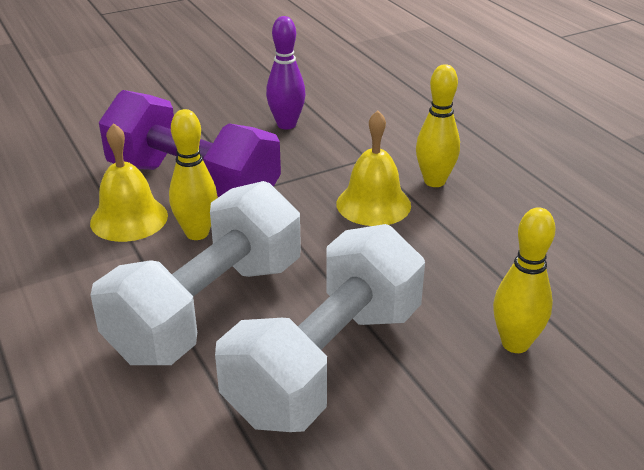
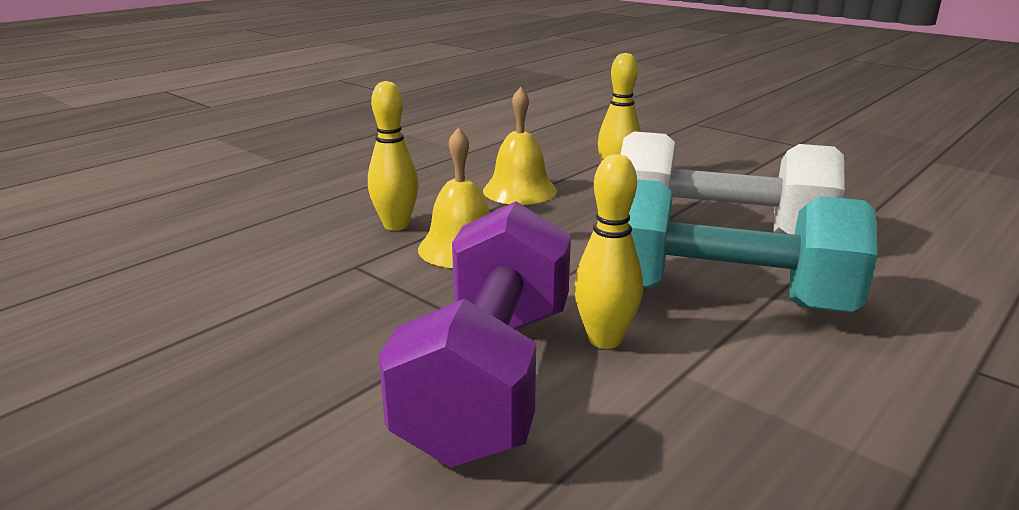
camera: 110 degrees left, 10 degrees down
(129, 218) = (621, 408): yellow bell -> yellow bell (519, 190)
(208, 309) = (723, 297): white dumbbell -> turquoise dumbbell
(286, 125) = (267, 340): purple bowling pin -> none

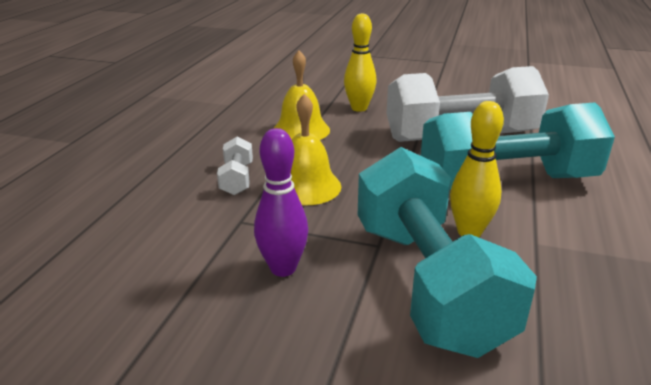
camera: 25 degrees left, 5 degrees up
(348, 320) = (283, 268): none -> purple bowling pin
(396, 225) = (237, 179): yellow bowling pin -> white dumbbell
(490, 378) = (427, 282): purple dumbbell -> turquoise dumbbell

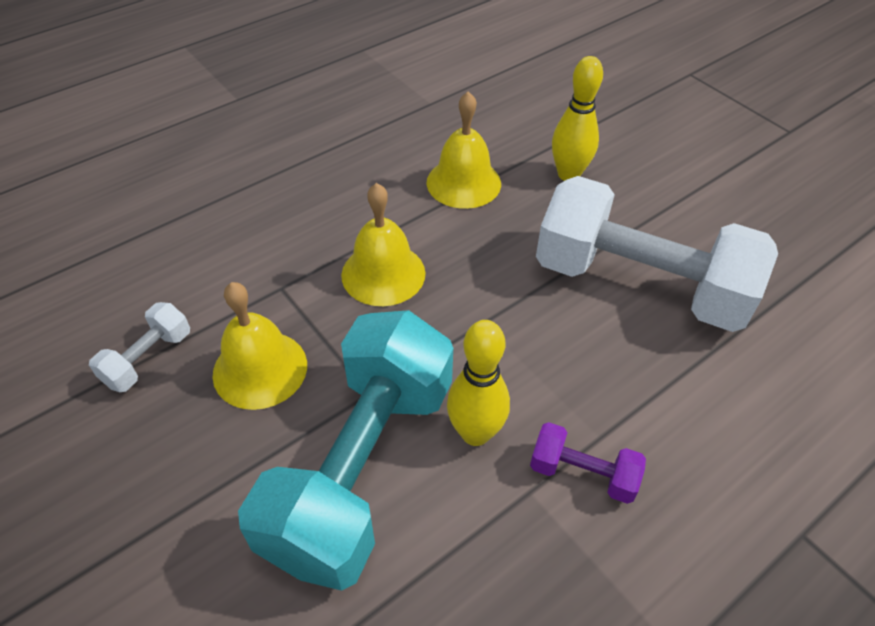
camera: 35 degrees right, 20 degrees up
(237, 179) = (330, 227): white dumbbell -> white dumbbell (148, 359)
(283, 268) = (260, 369): purple bowling pin -> yellow bell
(506, 182) = (606, 388): turquoise dumbbell -> none
(549, 221) = (582, 473): none -> purple dumbbell

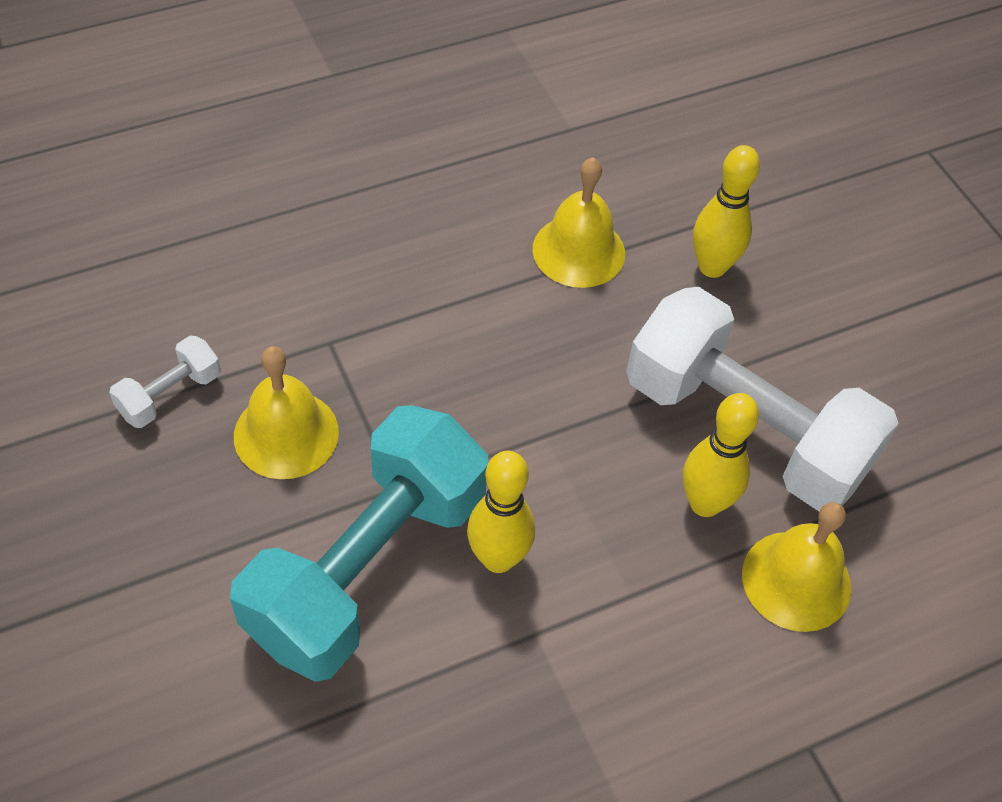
camera: 10 degrees right, 5 degrees up
(383, 273) = (449, 350): yellow bell -> yellow bell (796, 580)
(582, 473) = (599, 628): purple dumbbell -> none
(631, 348) = (705, 503): none -> yellow bowling pin

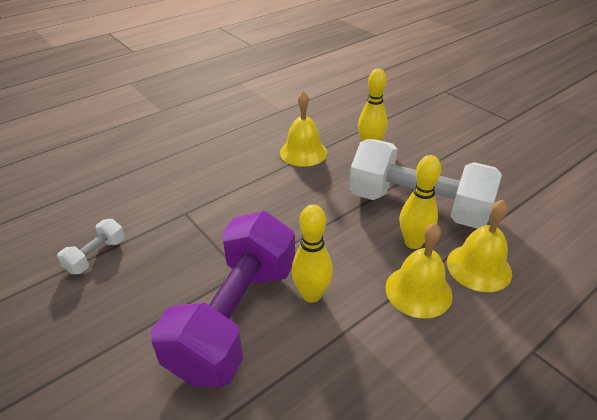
camera: 10 degrees left, 15 degrees down
(286, 434) = (169, 260): yellow bell -> yellow bell (418, 291)
(368, 567) = (235, 317): turquoise dumbbell -> purple dumbbell

